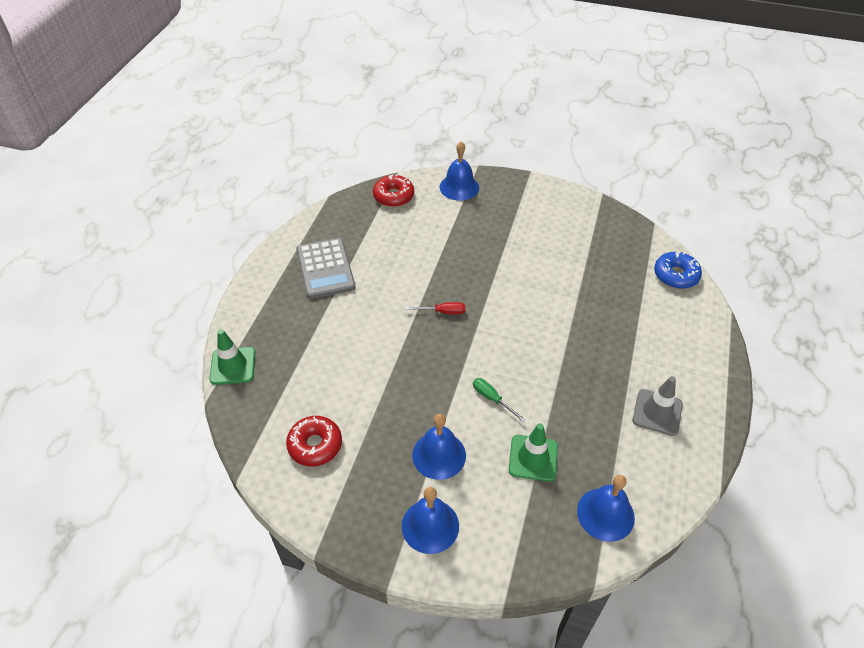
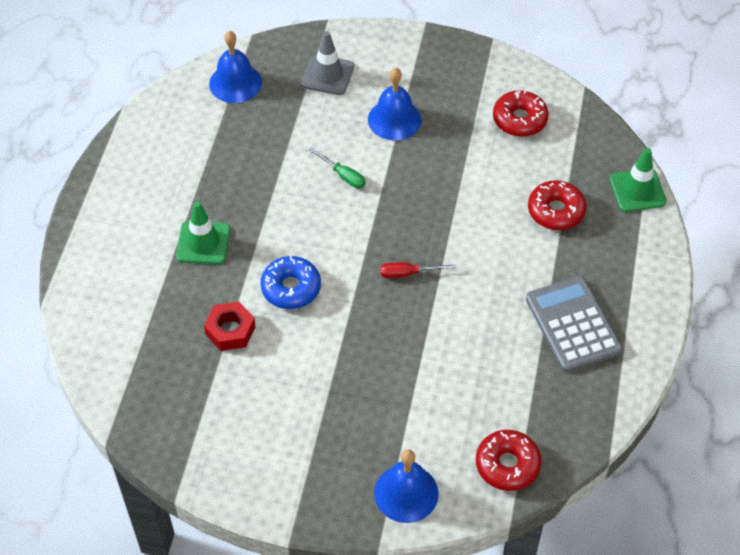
camera: 175 degrees right, 5 degrees up
(310, 353) = (556, 211): none -> red donut
(430, 526) = (396, 64): blue bell -> none
(533, 458) = (300, 123): green traffic cone -> green traffic cone (203, 243)
(580, 281) = (230, 330): none -> red nut
(657, 412) = (166, 174): grey traffic cone -> grey traffic cone (328, 75)
(675, 275) = (99, 349): blue donut -> blue donut (291, 288)

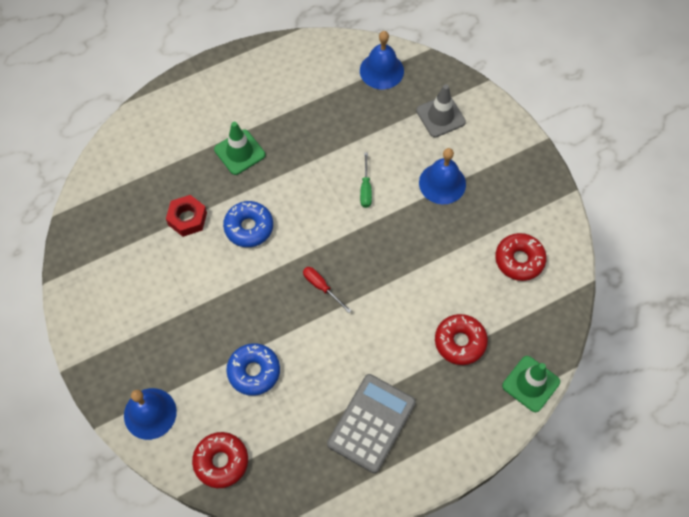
camera: 50 degrees right, 10 degrees up
(442, 380) = (254, 371): none -> blue donut

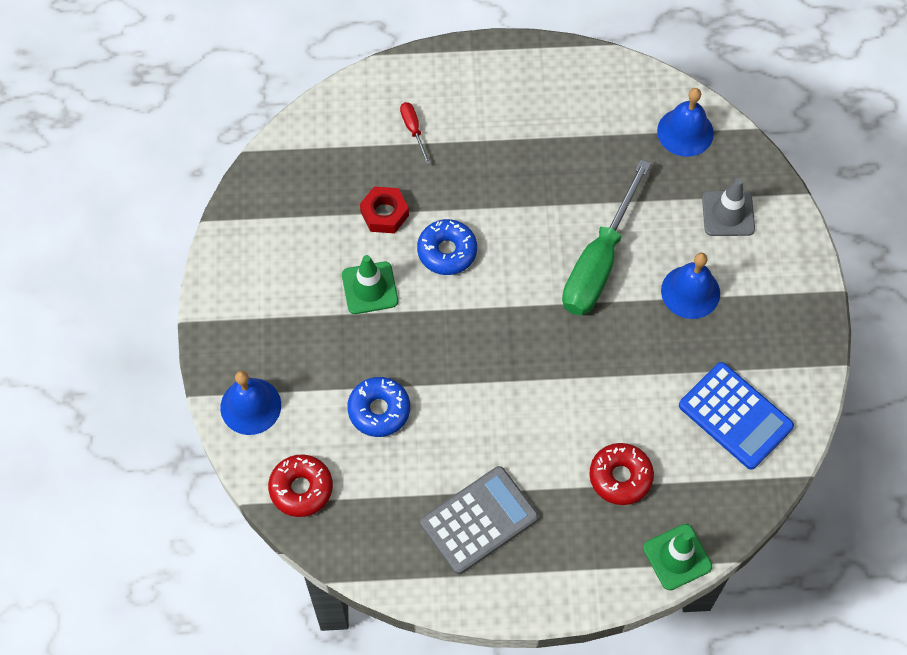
camera: 25 degrees right, 0 degrees up
(239, 152) = (476, 162): green traffic cone -> green traffic cone (370, 288)
(321, 287) = (495, 351): red screwdriver -> red screwdriver (413, 130)
(365, 189) = (598, 262): green screwdriver -> green screwdriver, size x2.43
(519, 260) = (735, 416): red donut -> blue calculator

